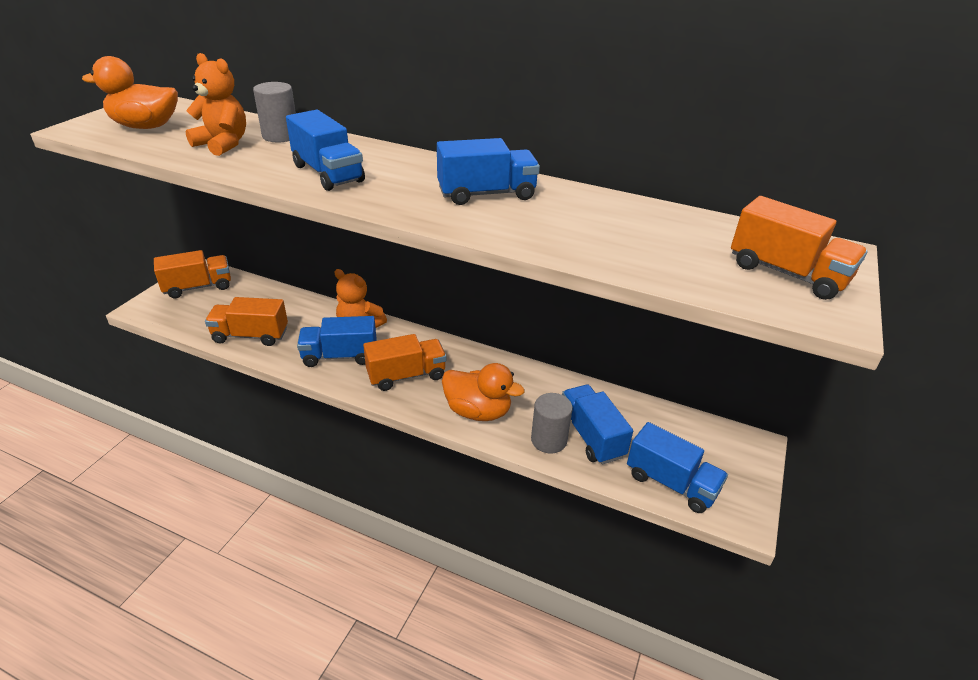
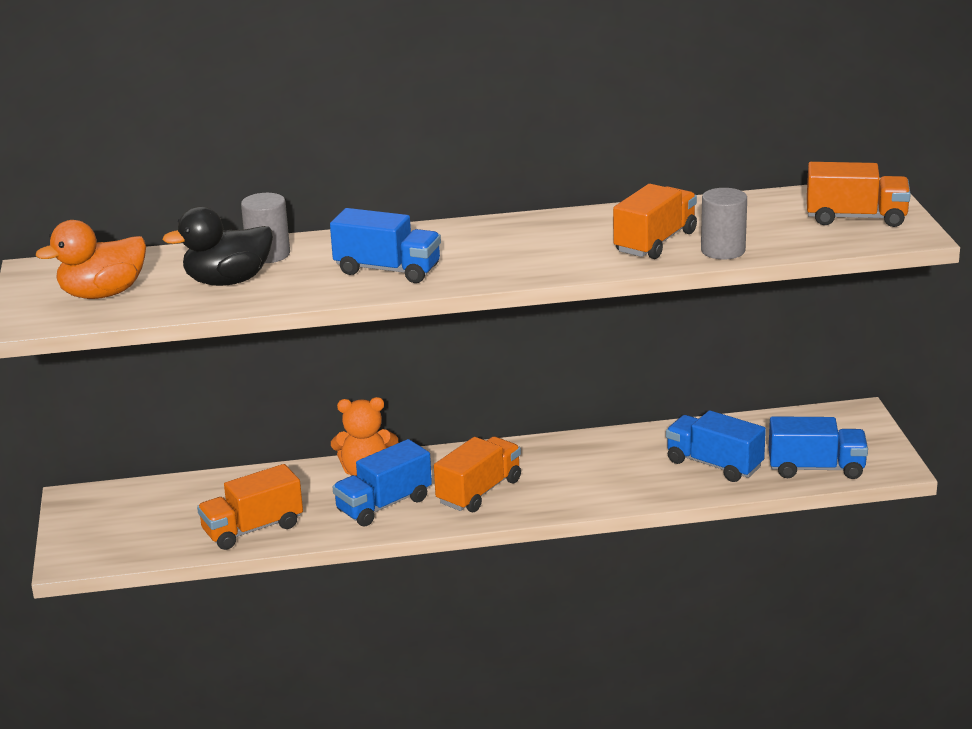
camera: 30 degrees left, 10 degrees down
(198, 287) = (104, 514): orange truck -> orange truck (655, 242)
(223, 144) = (228, 281): orange teddy bear -> black duck
(478, 411) = (589, 489): orange duck -> none
(486, 194) = (558, 238): blue truck -> none
(549, 440) = (680, 483): grey cylinder -> grey cylinder (723, 250)

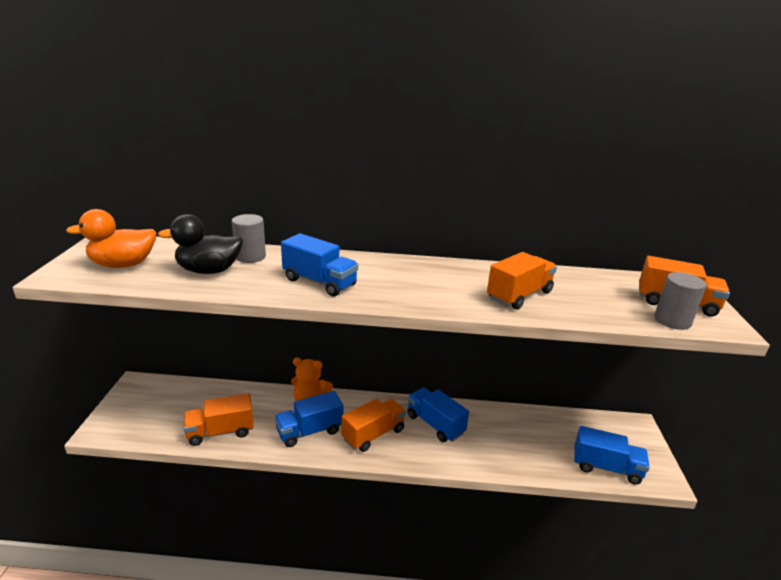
camera: 10 degrees right, 0 degrees up
(714, 464) = (534, 447): blue truck -> blue truck (435, 424)
(723, 250) = (570, 312): grey cylinder -> grey cylinder (672, 320)

